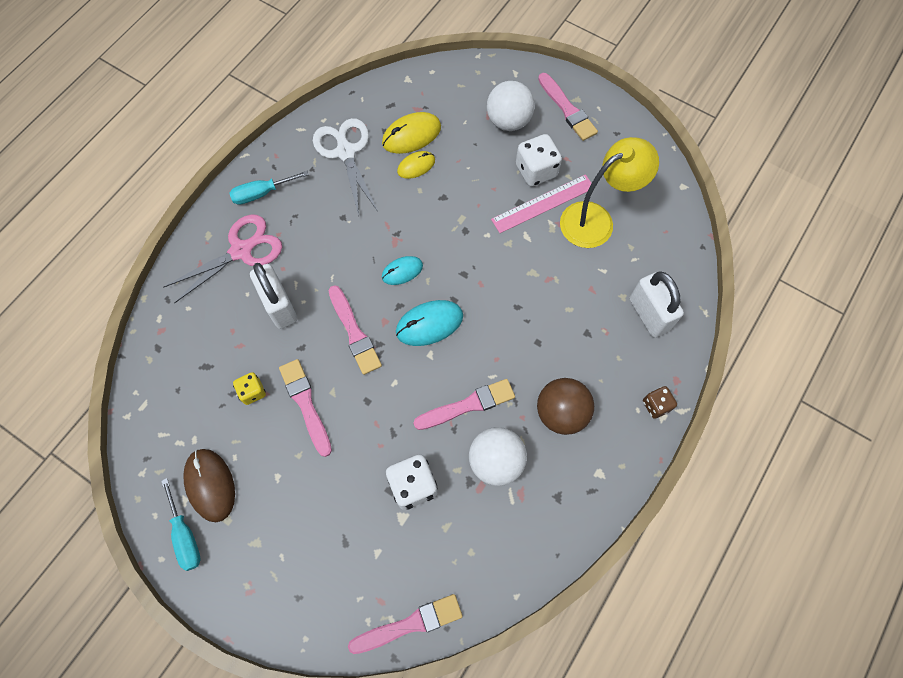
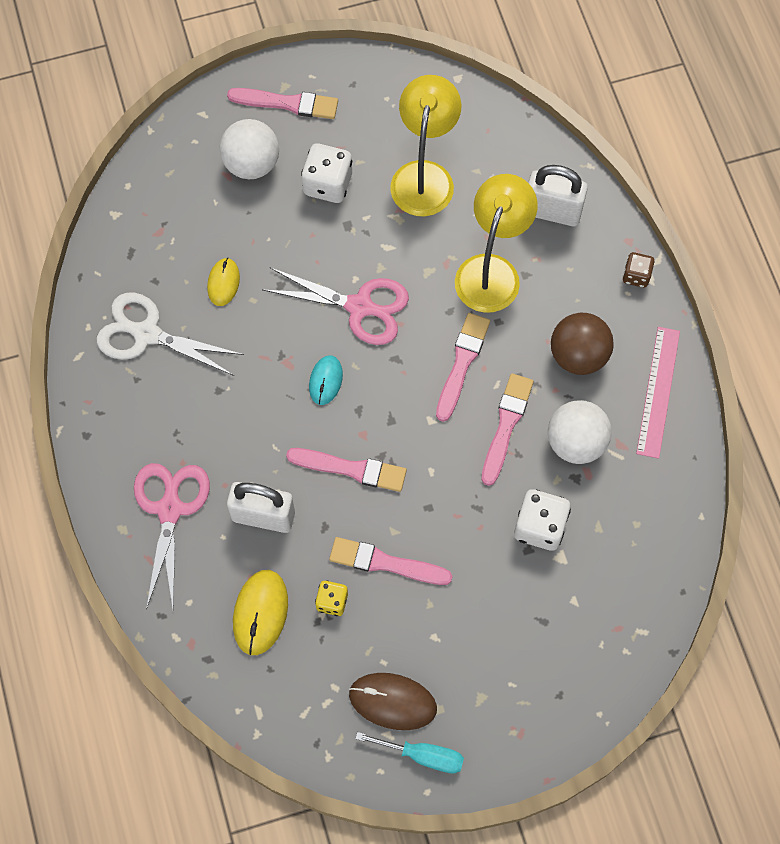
camera: 50 degrees left, 0 degrees up
(261, 193) = (121, 445): turquoise screwdriver -> none
(410, 624) = (656, 618): pink brush -> pink brush (462, 363)
(411, 135) = (184, 260): yellow mouse -> yellow mouse (260, 612)
(429, 324) = (400, 398): turquoise mouse -> none
(471, 252) = (360, 307): none -> pink scissors
(543, 203) = (367, 206): pink ruler -> pink ruler (658, 391)
(570, 310) = (492, 270): none -> yellow lamp

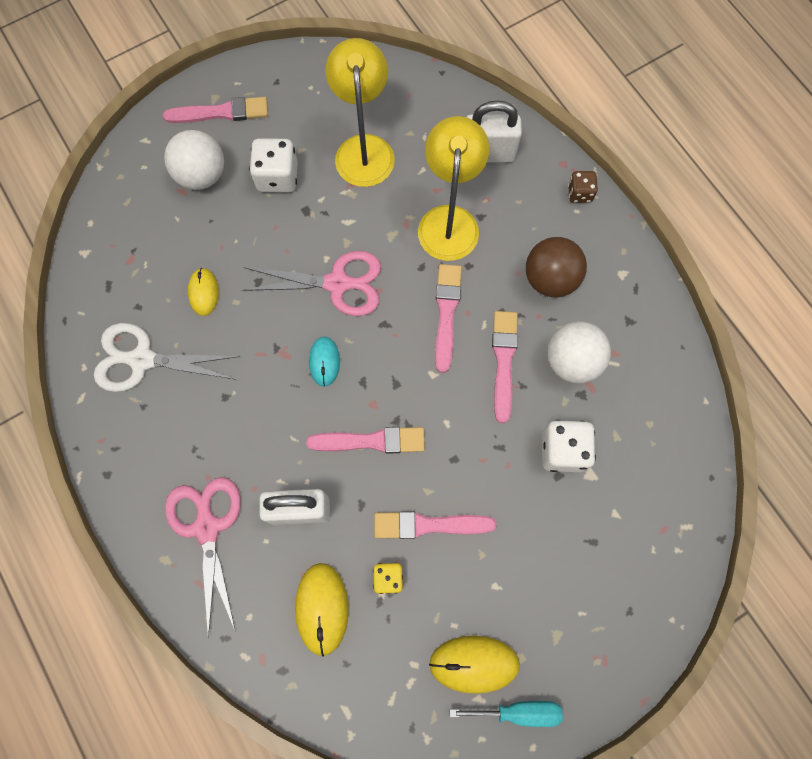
camera: 15 degrees left, 5 degrees up
(392, 701) = (474, 664): brown mouse -> yellow mouse
(658, 391) = (631, 294): pink ruler -> none

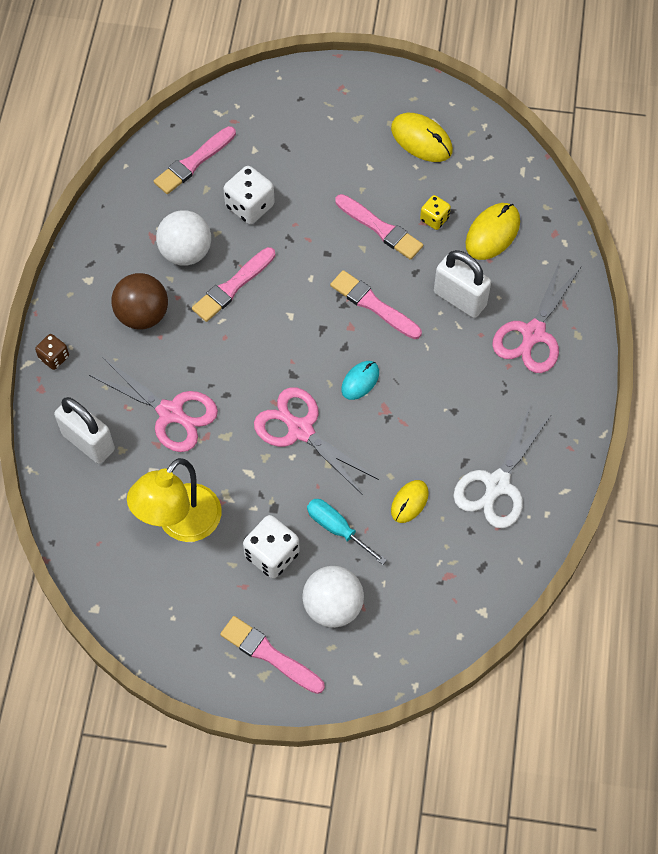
camera: 140 degrees left, 10 degrees down
(141, 360) = (497, 485): white scissors -> white scissors turned 75 degrees clockwise
(446, 313) = (240, 348): pink brush -> pink brush (193, 162)
(449, 220) = (171, 413): yellow lamp -> pink scissors
(518, 711) = (416, 100): turquoise screwdriver -> turquoise screwdriver (337, 528)

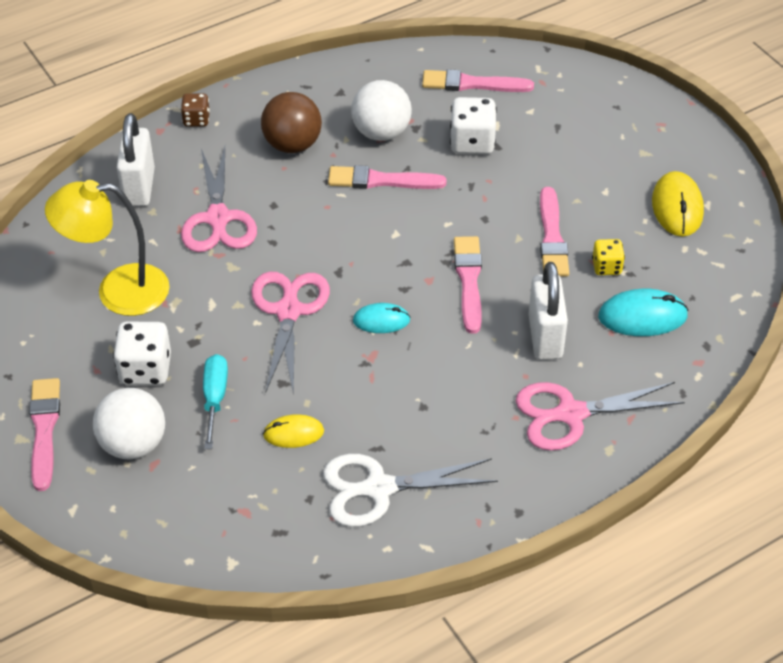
camera: 50 degrees right, 15 degrees down
(492, 233) = (642, 316): yellow mouse -> turquoise mouse

